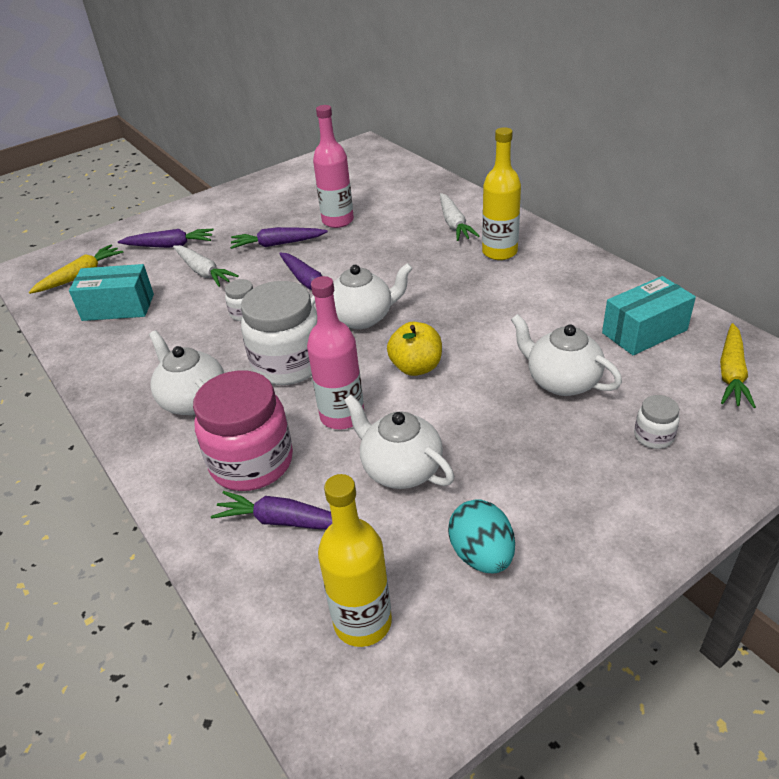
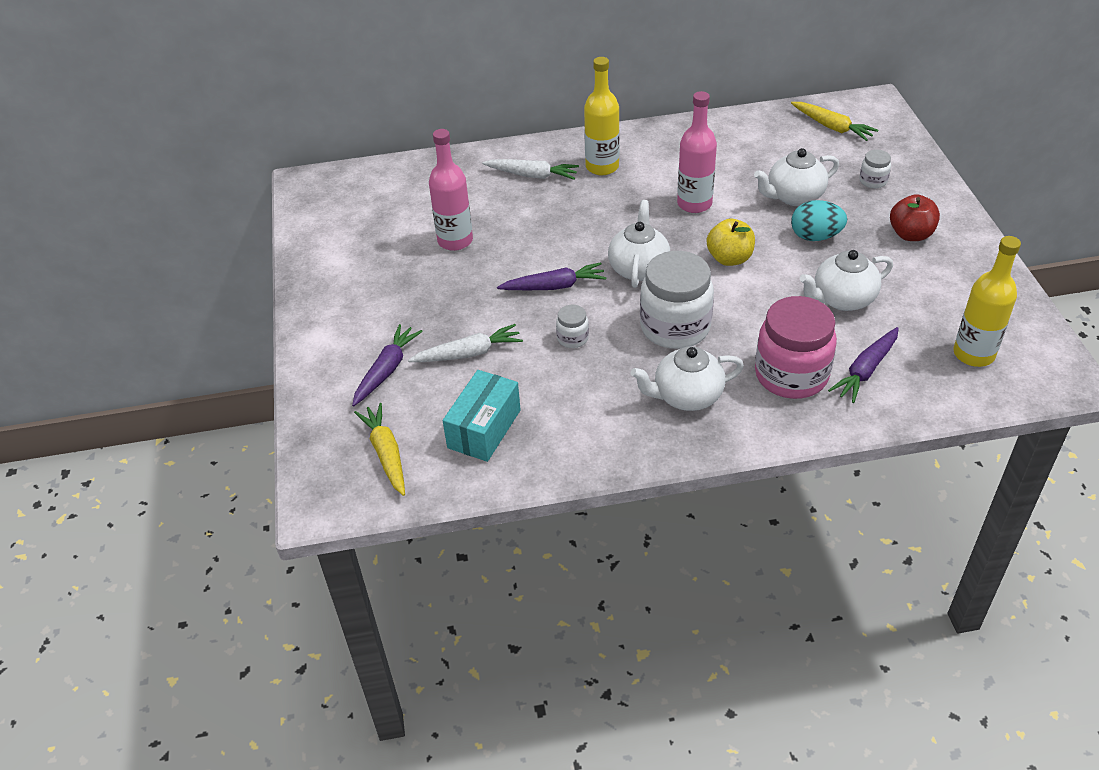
camera: 65 degrees left, 5 degrees up
(277, 244) = (462, 291): purple carrot -> none
(342, 416) = (764, 313): pink bottle -> pink bottle (694, 204)
(481, 555) = (940, 287): turquoise egg -> turquoise egg (815, 236)
(571, 499) = (910, 234): none -> red apple
(644, 331) = (763, 141): turquoise box -> none

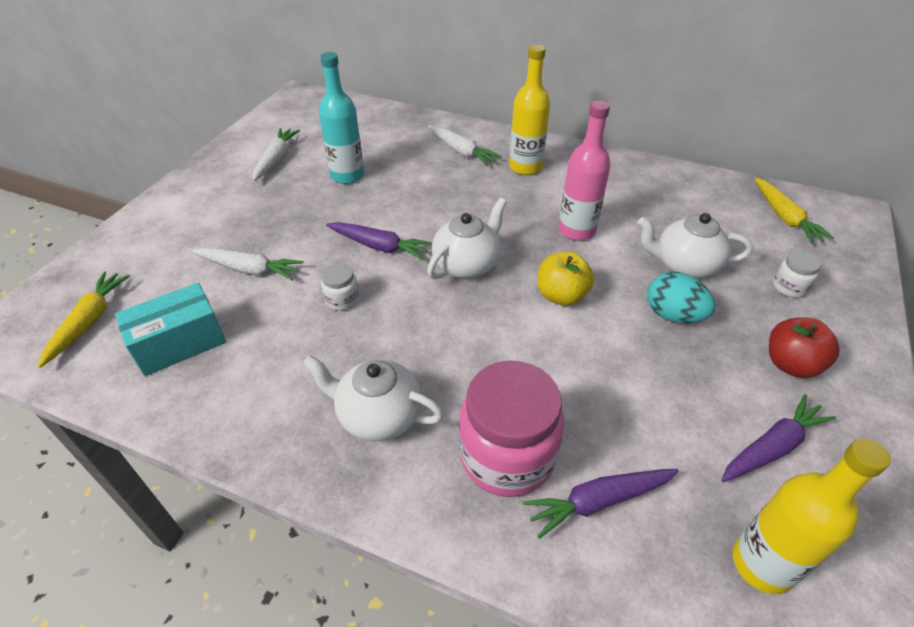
camera: 30 degrees right, 0 degrees up
(368, 255) = (276, 159): none -> white carrot
(387, 370) = (178, 251): purple carrot -> purple carrot (772, 447)
(455, 241) = (347, 175): pink bottle -> turquoise bottle
(675, 327) = (441, 337): white jar -> none
(842, 299) = (644, 398): white teapot -> none

